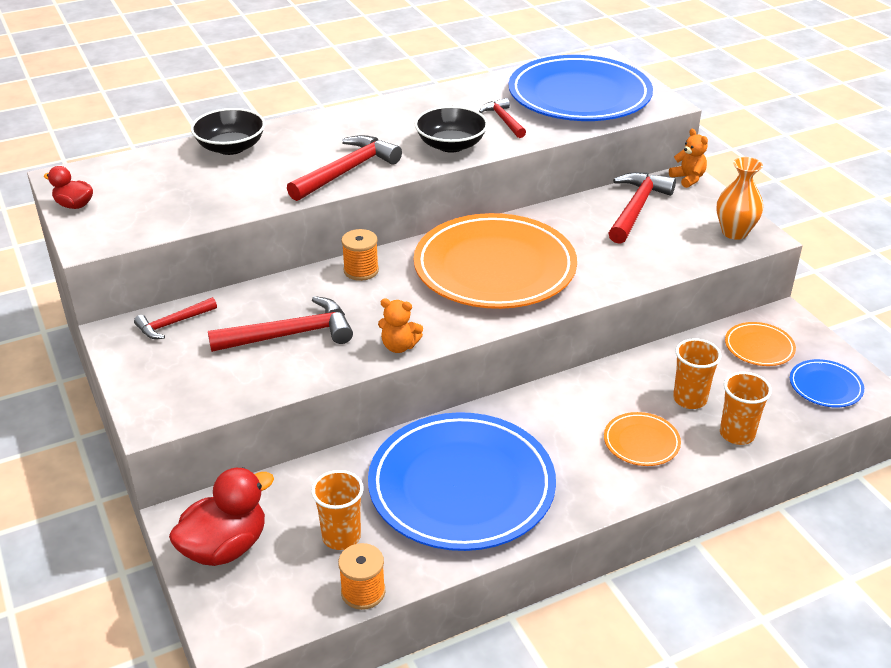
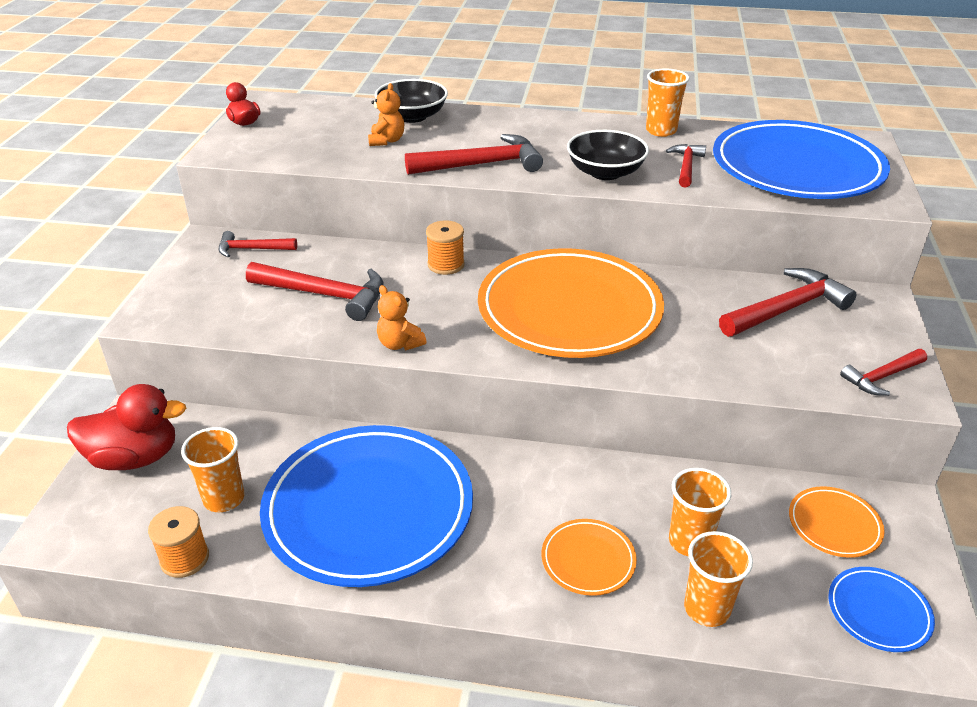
camera: 35 degrees right, 0 degrees up
(452, 96) = (661, 131): none -> orange cup
(688, 179) = (883, 300): orange teddy bear -> orange teddy bear (387, 141)
(734, 232) = (882, 377): orange vase -> red hammer

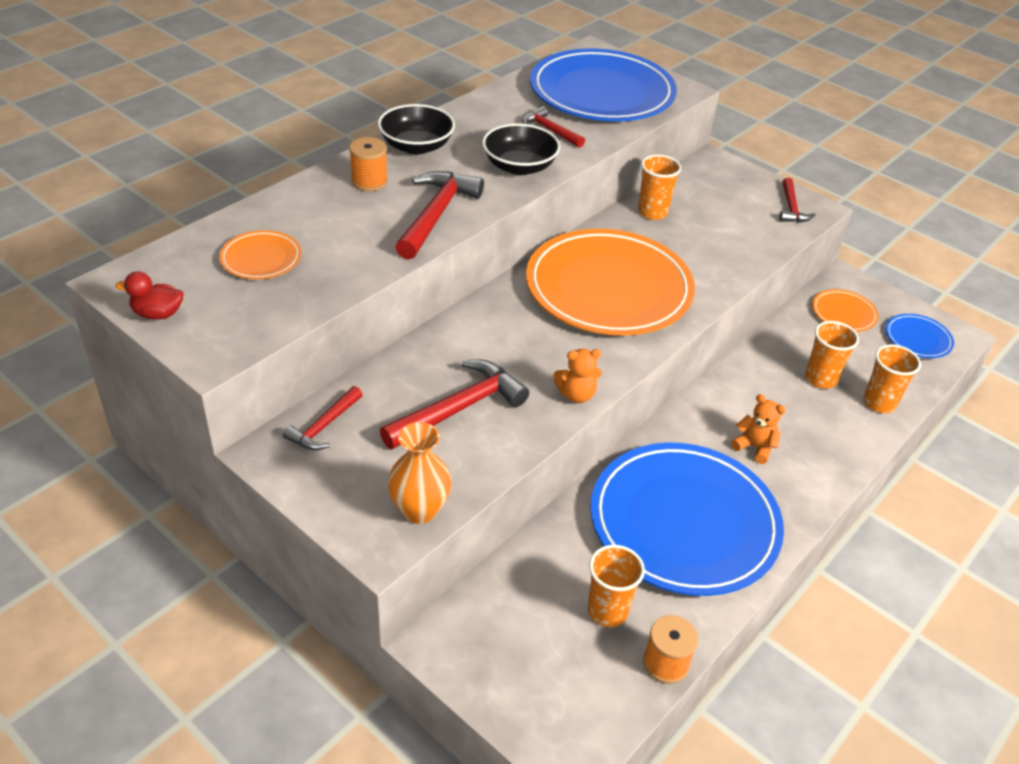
camera: 60 degrees left, 5 degrees up
(135, 457) = (500, 660): red duck -> none
(195, 320) = (419, 510): none -> orange vase
(387, 141) = (324, 243): orange teddy bear -> orange teddy bear (754, 447)
(412, 116) = (290, 209): black bowl -> black bowl (416, 146)
(446, 265) = (481, 319): orange spool -> orange spool (369, 181)
(588, 560) = (808, 432): orange plate -> orange plate (261, 259)
(661, 131) = (480, 111): orange cup -> orange cup (652, 212)
(787, 309) = (693, 199): red hammer -> none

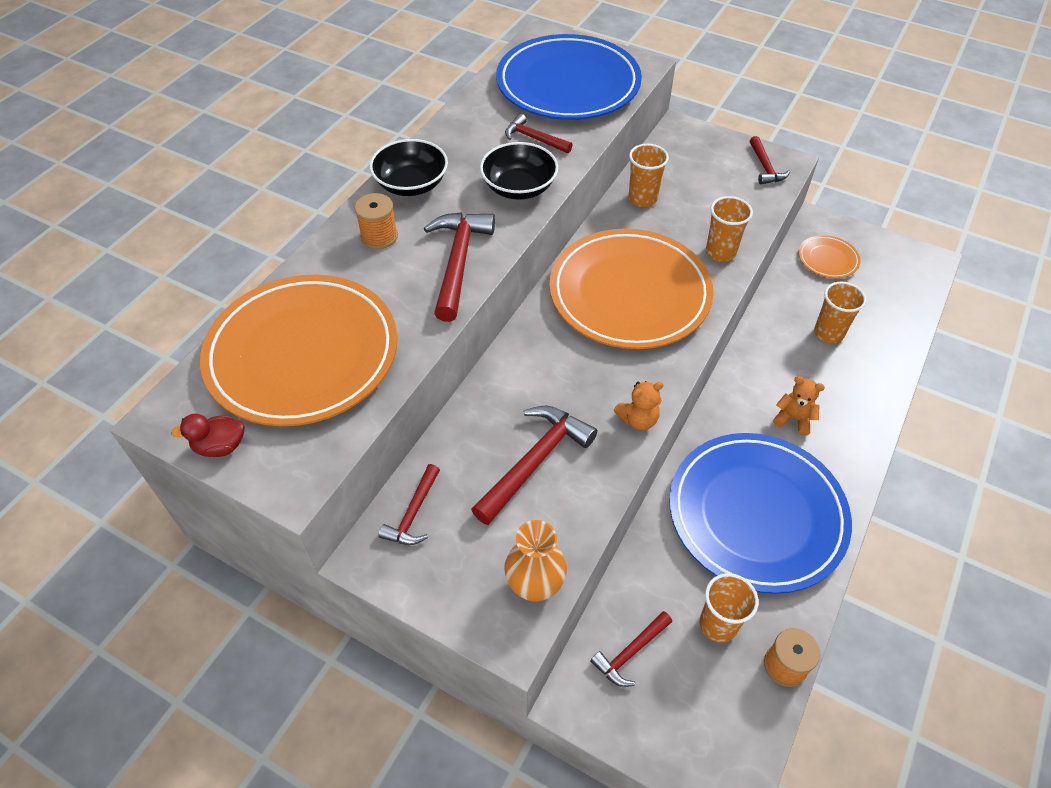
camera: 10 degrees left, 10 degrees up
(261, 259) = (303, 354): orange plate -> orange plate, size x2.34
(507, 614) = (630, 652): none -> red hammer
(879, 403) = (885, 347): orange cup -> orange cup (720, 252)
(917, 339) = (898, 272): blue plate -> none

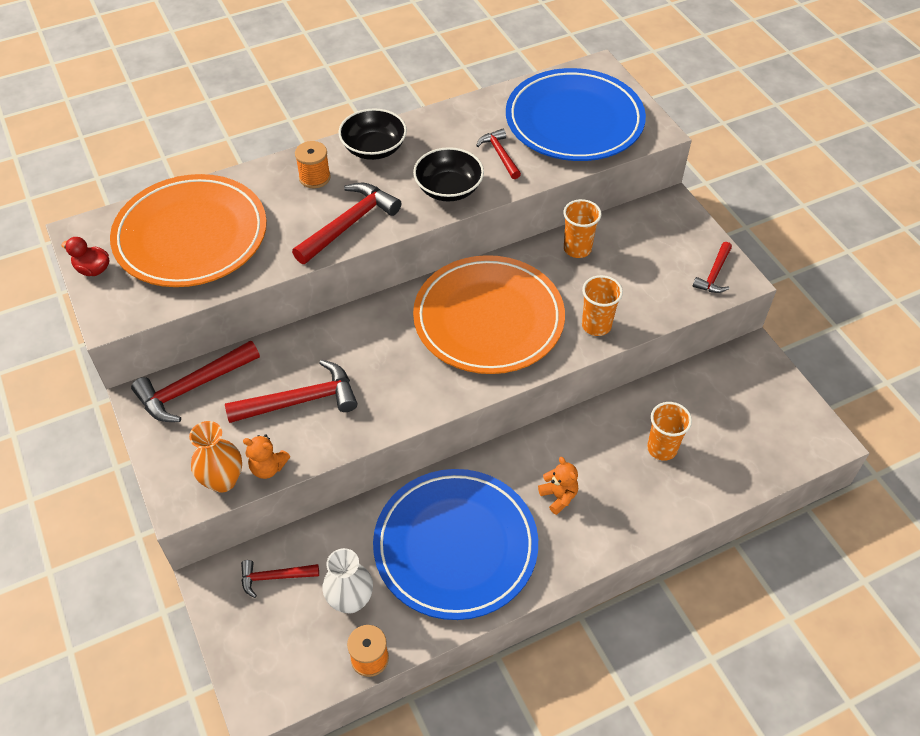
camera: 35 degrees right, 0 degrees up
(413, 513) = (193, 387): red hammer -> red hammer, size x1.70
(638, 419) = (399, 415): orange teddy bear -> orange teddy bear (268, 468)
(718, 625) = (350, 600): orange cup -> white vase
(828, 259) = (729, 388): orange plate -> none

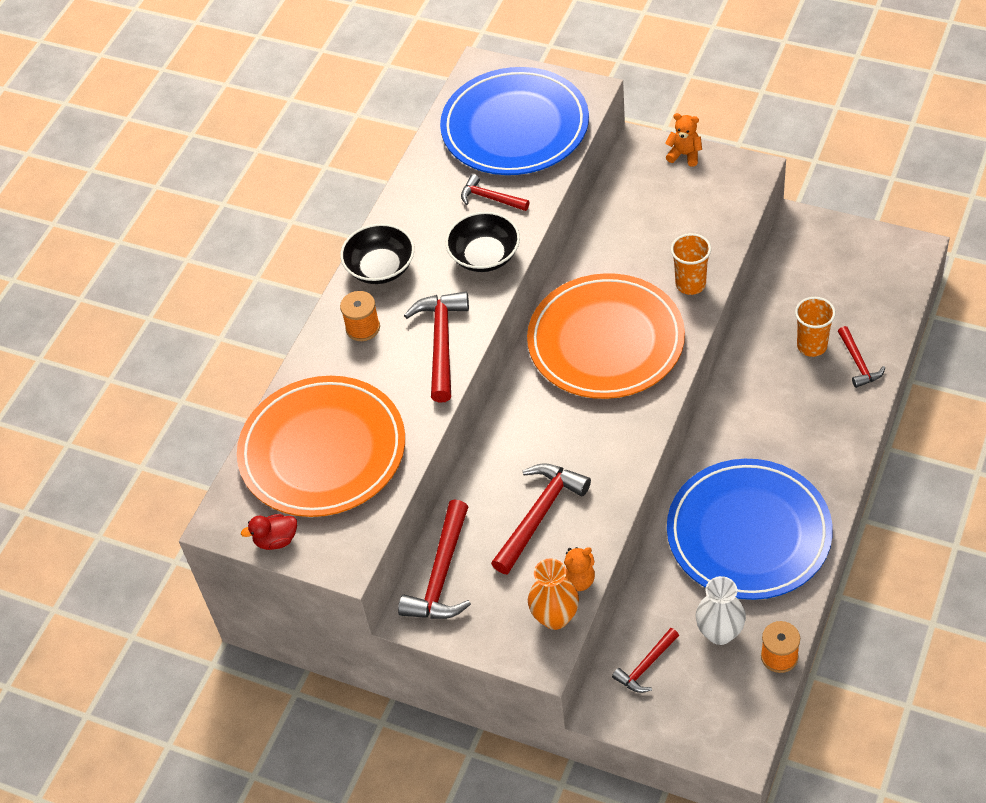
camera: 35 degrees left, 0 degrees up
(558, 496) = (779, 439): orange teddy bear -> orange teddy bear (684, 155)
(577, 249) = (608, 235): orange cup -> none
(714, 274) = (730, 179): red hammer -> red hammer (858, 363)

